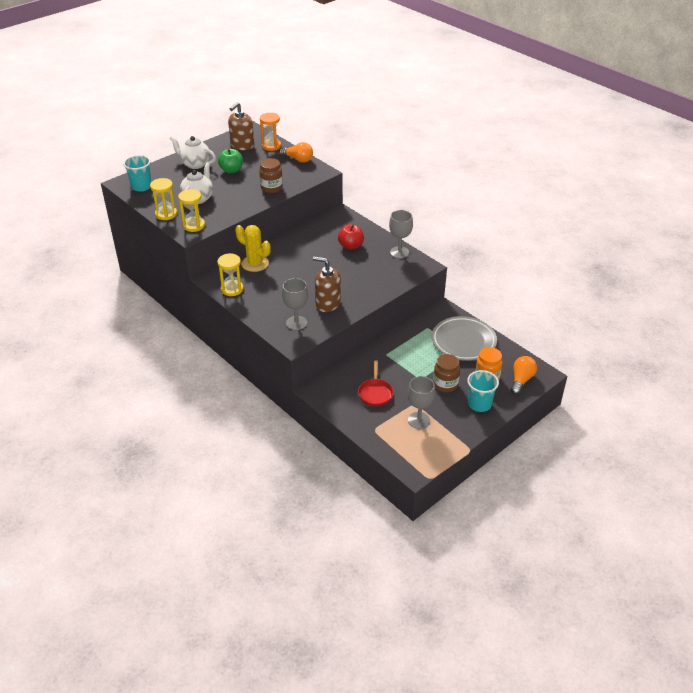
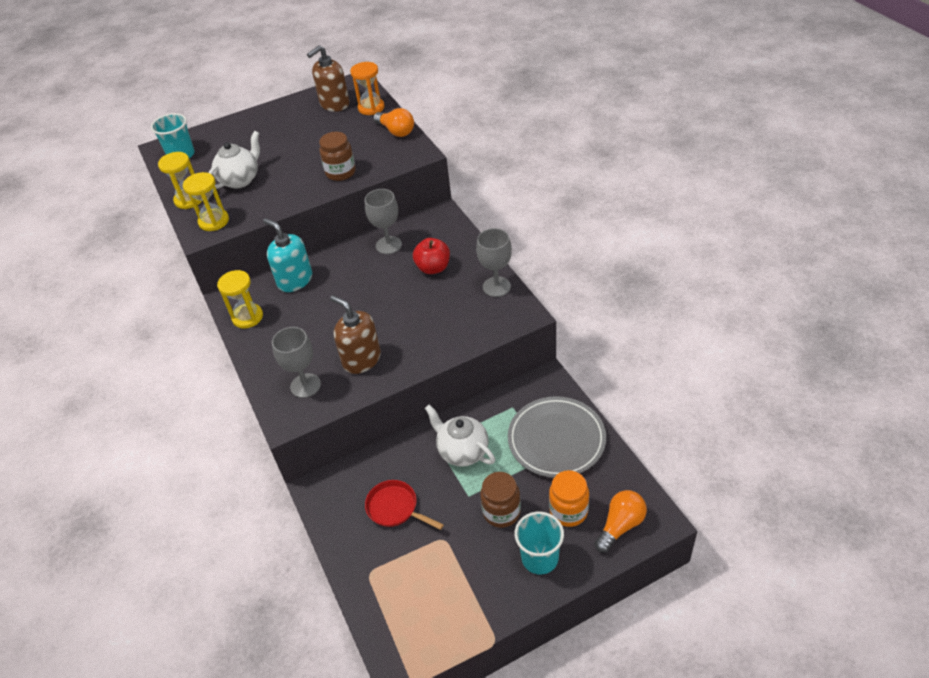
camera: 20 degrees right, 5 degrees up
(195, 164) = (262, 127): white teapot -> white teapot (462, 451)
(231, 170) = (302, 141): green apple -> none
(255, 263) = (295, 280): yellow cactus -> turquoise soap dispenser
(375, 393) = (395, 508): red pan -> red pan turned 105 degrees clockwise
(419, 420) = (438, 569): grey goblet -> grey goblet (388, 245)

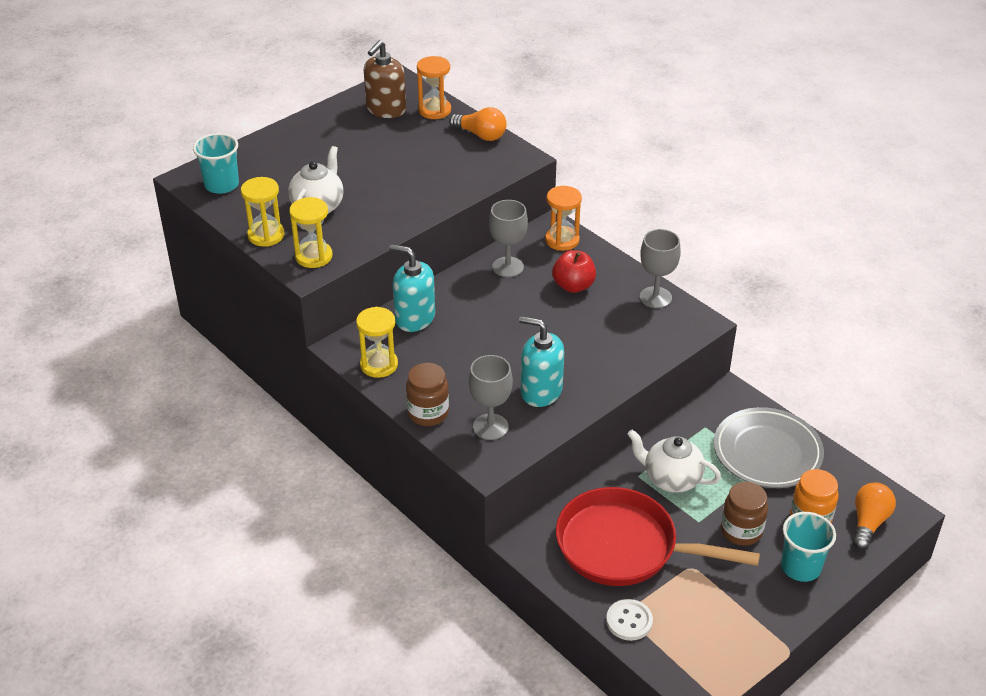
camera: 20 degrees left, 5 degrees down
(340, 173) = (440, 187): brown jar -> brown jar (428, 413)
(361, 359) = (541, 391): brown soap dispenser -> turquoise soap dispenser
(367, 580) = (629, 621): none -> white button
(395, 508) = (624, 547): red pan -> red pan, size x2.02
(443, 226) = (562, 240): none -> orange hourglass

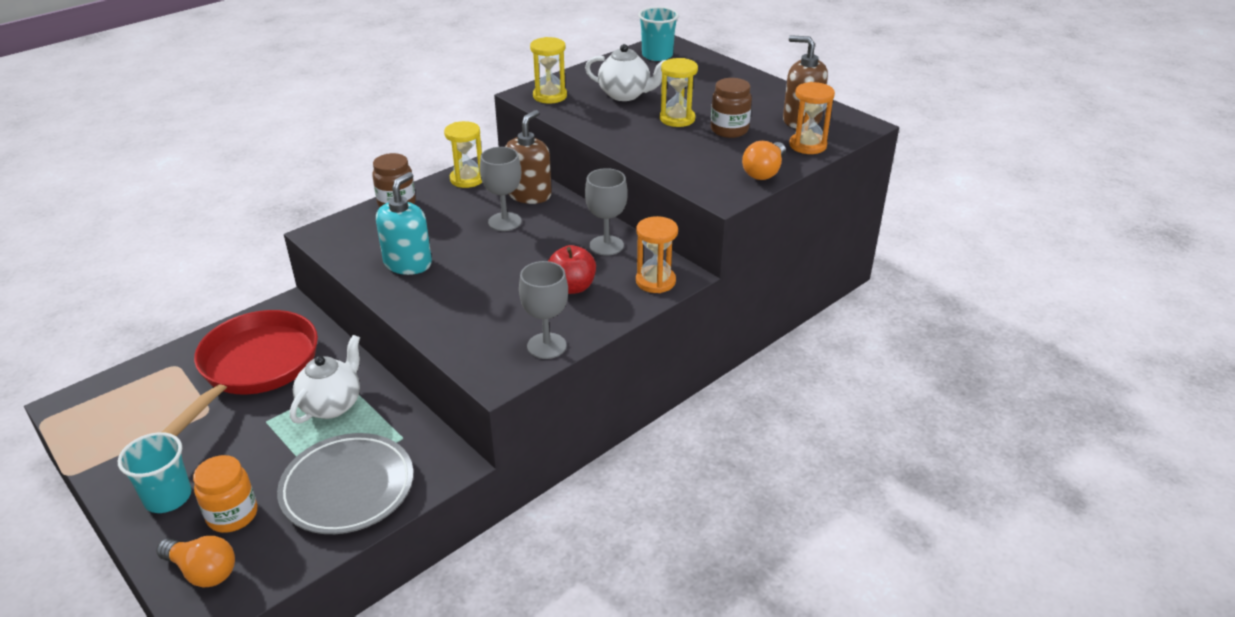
camera: 90 degrees right, 5 degrees down
(266, 235) = (582, 76): yellow hourglass -> yellow hourglass (677, 119)
(414, 318) = (529, 194): turquoise soap dispenser -> brown soap dispenser
(490, 427) = (368, 235): grey goblet -> grey goblet (504, 222)
(629, 621) = (166, 366): white button -> none
(741, 531) = (239, 453): brown jar -> brown jar (729, 130)

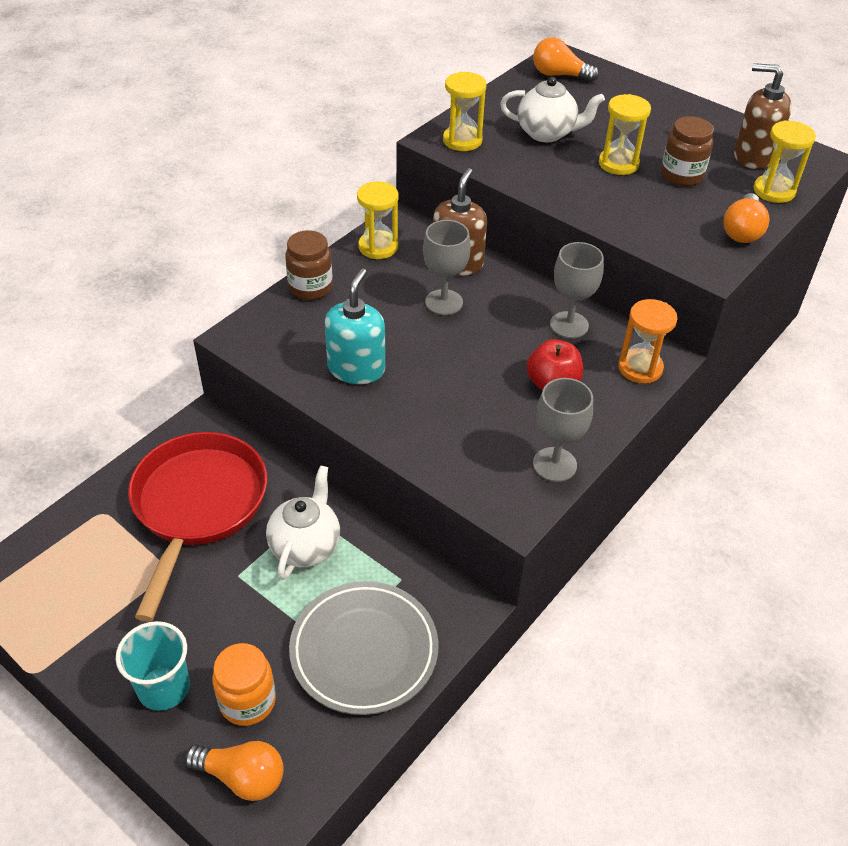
camera: 10 degrees left, 10 degrees up
(657, 55) = (559, 75): turquoise cup -> orange light bulb
(807, 145) = (774, 191): orange hourglass -> yellow hourglass

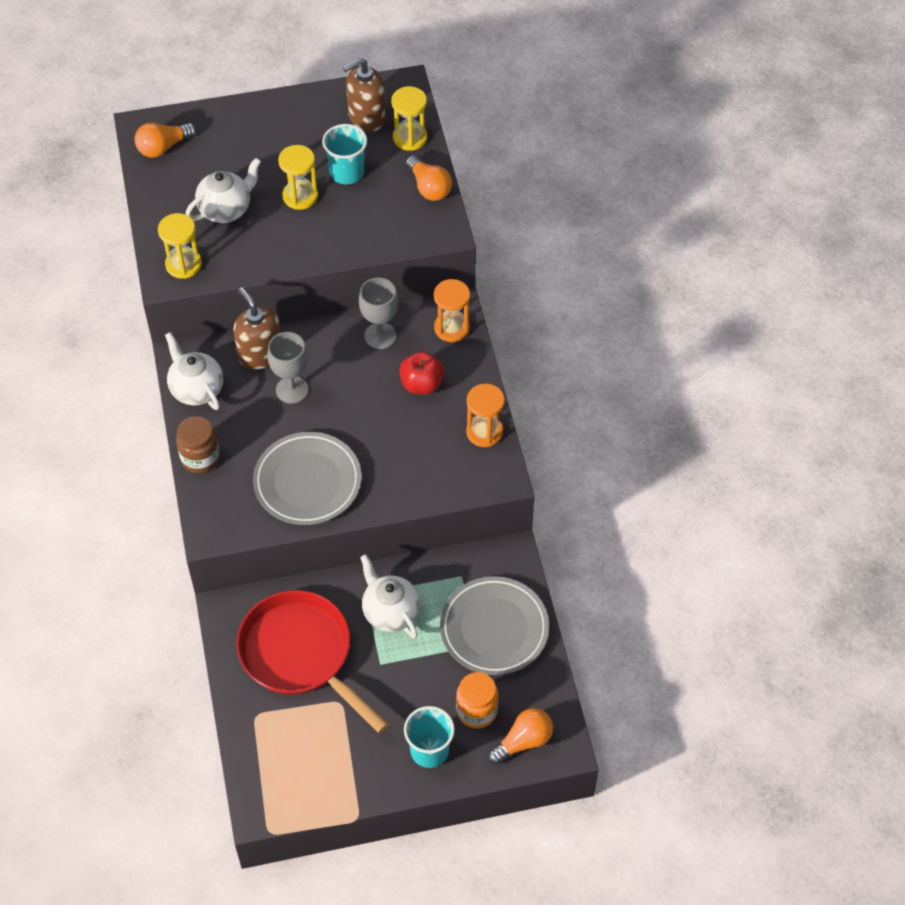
camera: 50 degrees left, 10 degrees up
(356, 368) = (307, 482): turquoise soap dispenser -> grey plate
(378, 247) = (196, 389): yellow hourglass -> white teapot
(554, 464) = (484, 432): grey goblet -> orange hourglass
(681, 175) = (347, 172): brown jar -> turquoise cup

